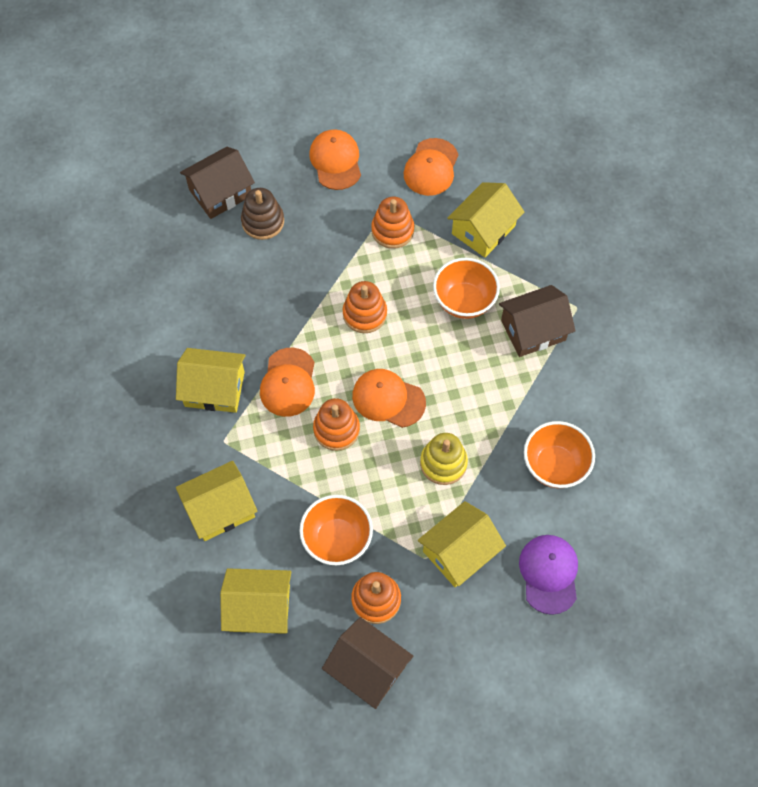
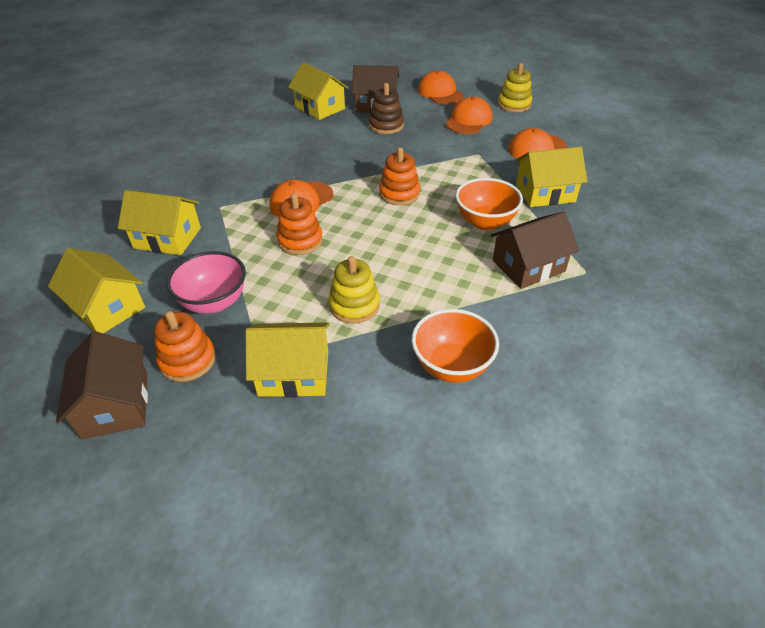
camera: 40 degrees right, 20 degrees down
(214, 389) = (252, 180): yellow house -> yellow house (320, 108)
(337, 539) = (214, 302): orange bowl -> pink bowl
(358, 105) = (514, 104): none -> yellow stacking toy
(388, 399) = (359, 244): orange cap -> orange cap (440, 93)
(392, 230) = (471, 164): orange stacking toy -> none
(533, 330) = (528, 266): brown house -> brown house turned 45 degrees counterclockwise
(549, 574) = (353, 448): purple cap -> none

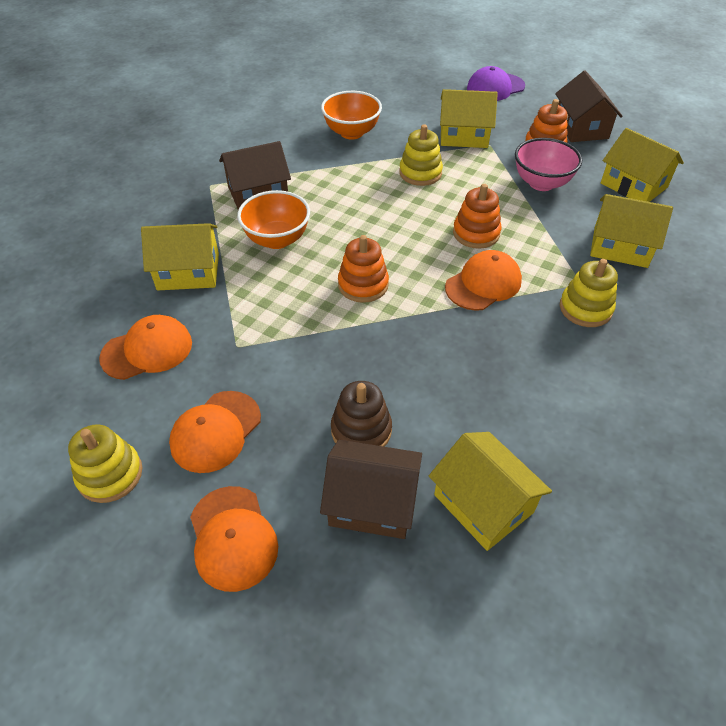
camera: 175 degrees left, 5 degrees up
(218, 505) = (495, 87): none -> purple cap
(225, 190) = (585, 308): none -> yellow stacking toy

